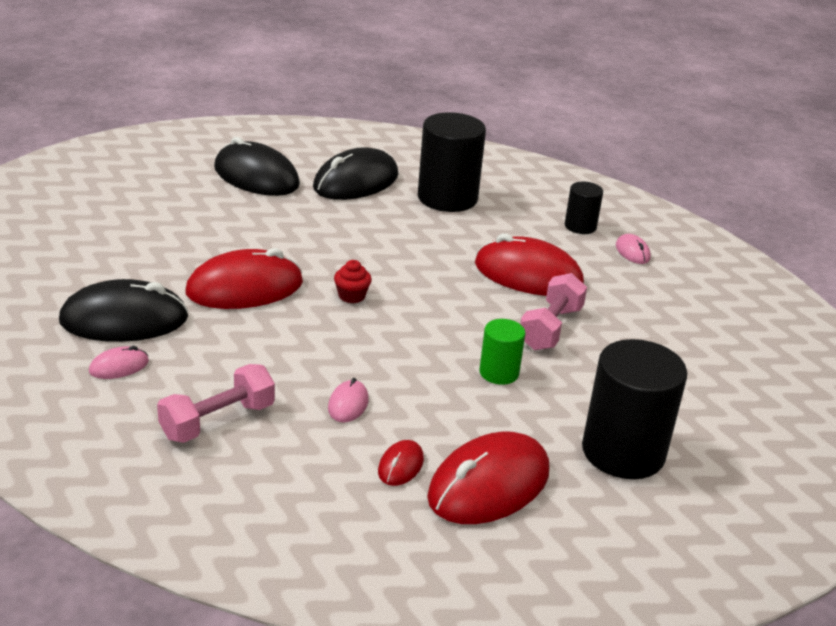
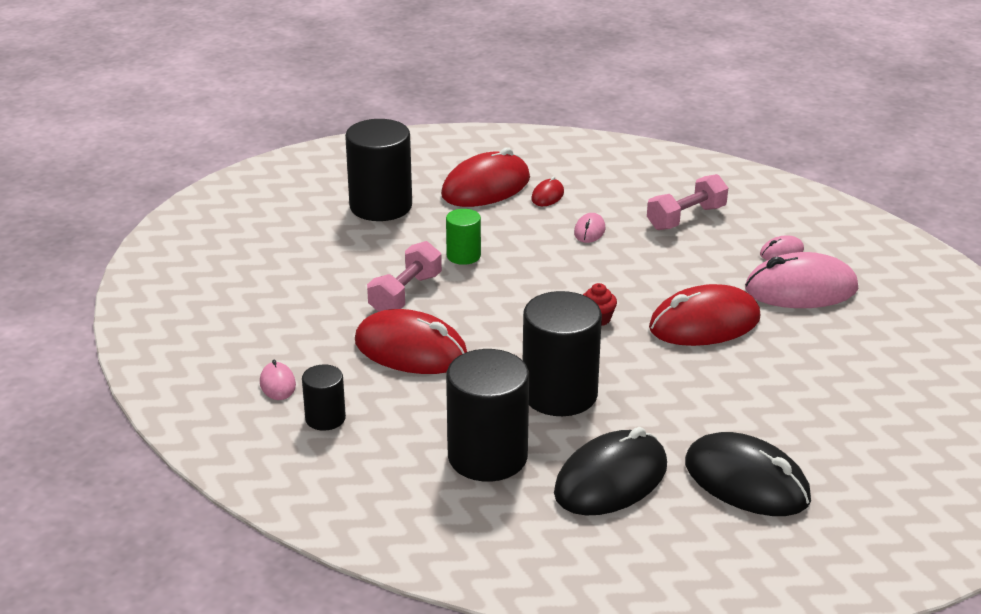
camera: 175 degrees left, 0 degrees up
(124, 320) = (801, 289): black mouse -> pink mouse
(391, 235) = (559, 394): none -> black cylinder

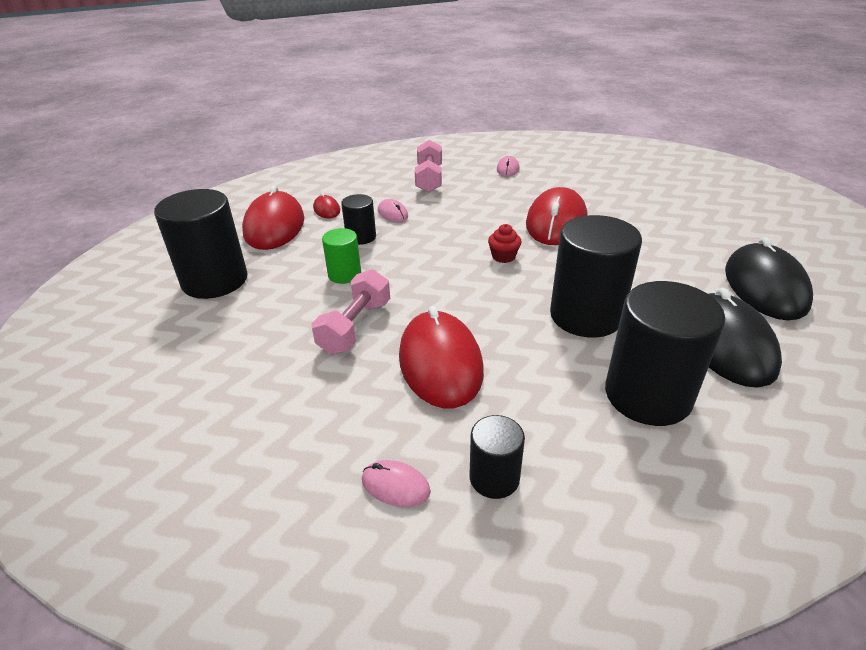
camera: 50 degrees left, 5 degrees up
(405, 294) = (355, 327): pink dumbbell -> pink dumbbell turned 45 degrees clockwise
(411, 350) = (440, 363): red mouse -> red mouse turned 75 degrees counterclockwise
(528, 235) = (361, 237): none -> black cylinder
(746, 481) = (765, 287): black mouse -> black mouse turned 75 degrees counterclockwise
(801, 289) = (554, 180): pink mouse -> none

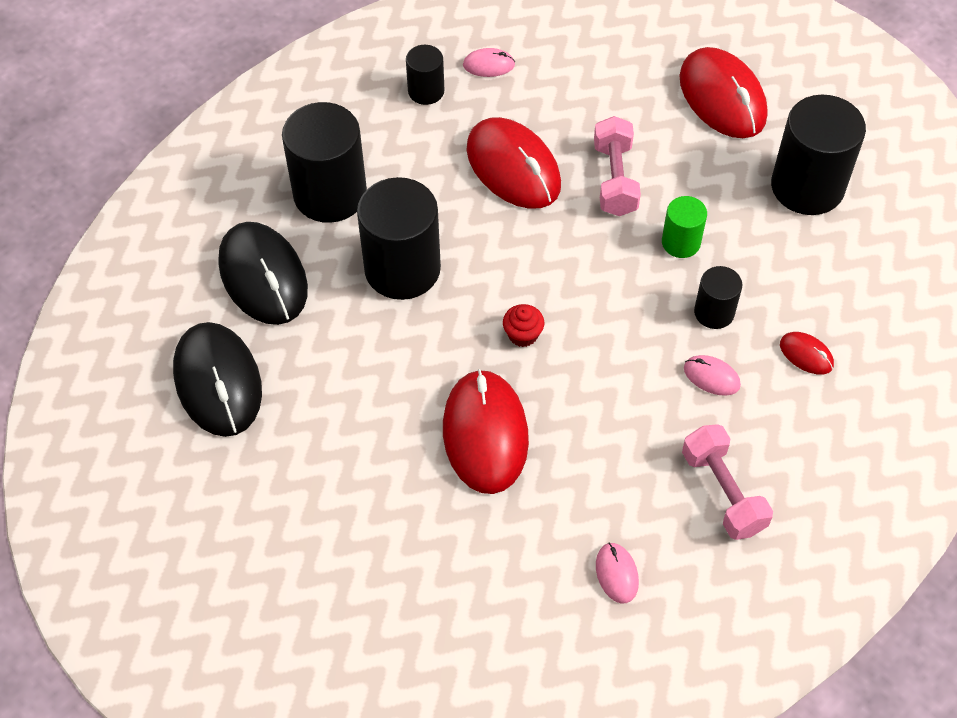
camera: 155 degrees right, 20 degrees up
(274, 226) = (838, 295): red mouse -> red mouse (722, 97)

